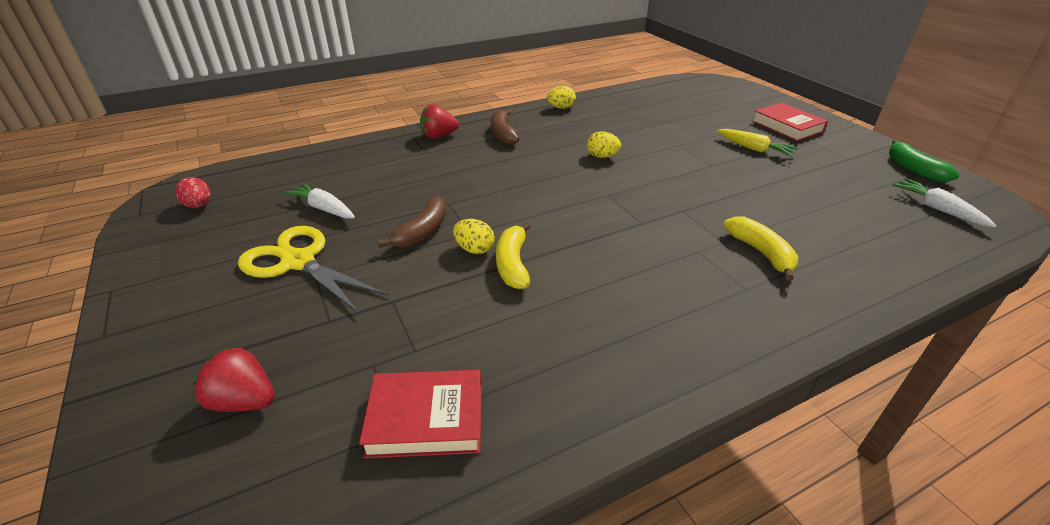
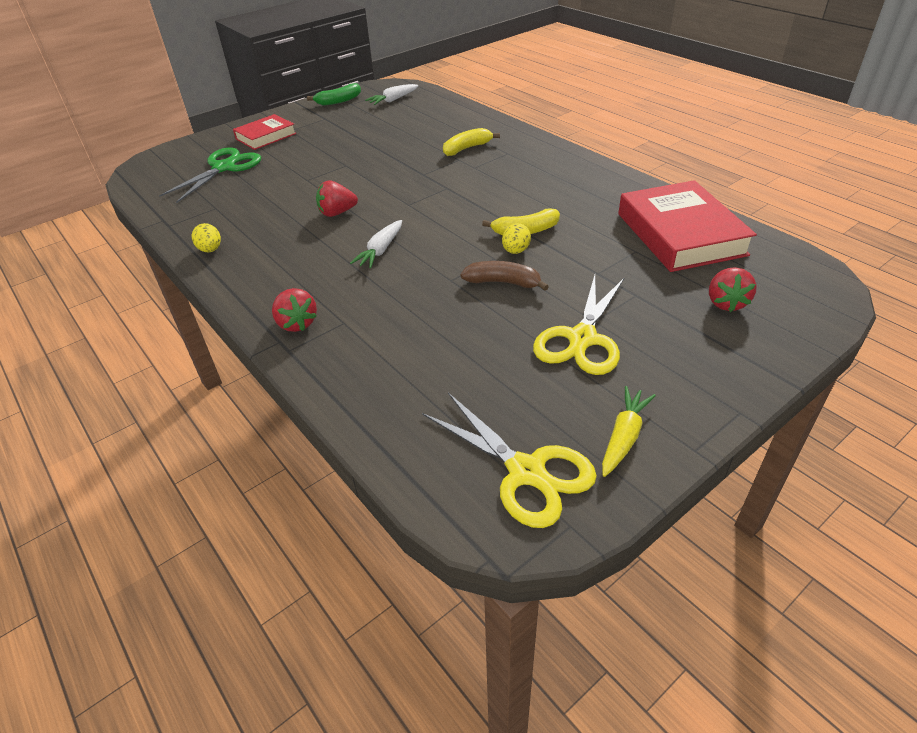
camera: 100 degrees left, 5 degrees up
(199, 206) = (526, 471): red egg -> yellow scissors
(323, 208) = (490, 358): white carrot -> white carrot (380, 250)
(426, 418) = (680, 234): red book -> red book, size x1.73
(503, 134) = (287, 277): brown banana -> none
(602, 156) = (337, 213): yellow egg -> red strawberry
(709, 109) = (224, 168): none -> green scissors
(754, 149) = (312, 149): yellow carrot -> yellow carrot (624, 436)

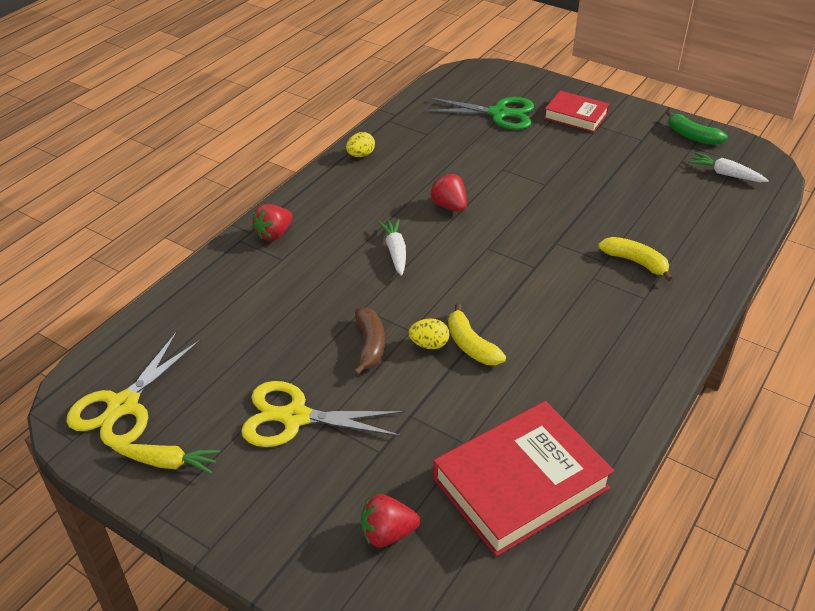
camera: 70 degrees right, 0 degrees up
(380, 250) = (395, 251): white carrot -> white carrot turned 75 degrees clockwise

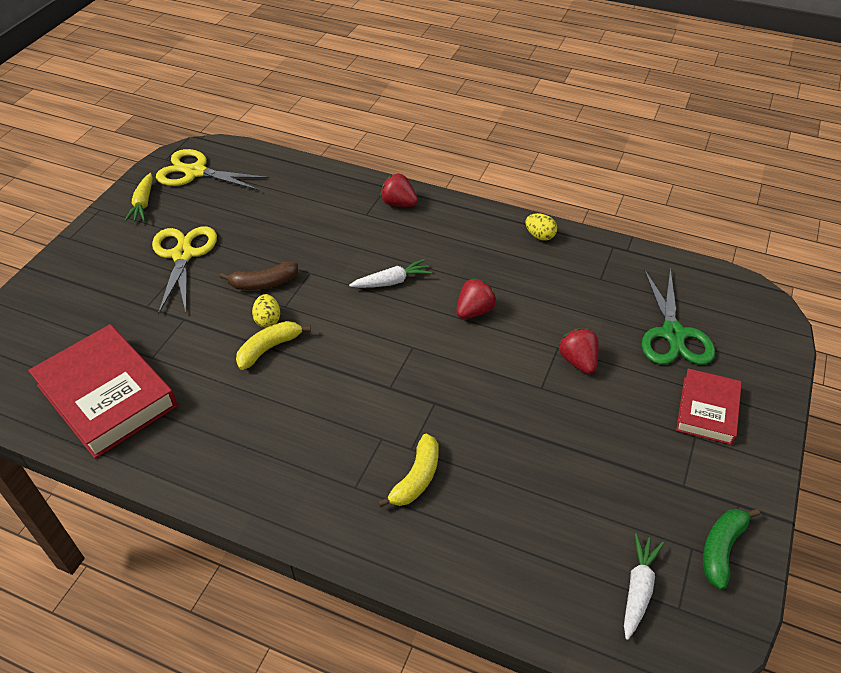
camera: 80 degrees right, 5 degrees up
(387, 533) = (68, 321): red strawberry -> red strawberry (578, 361)

